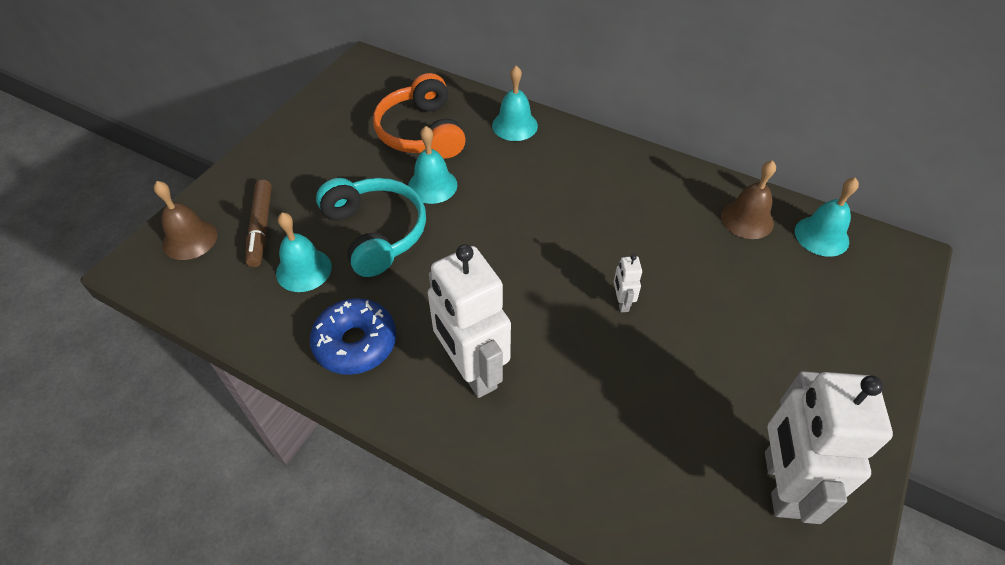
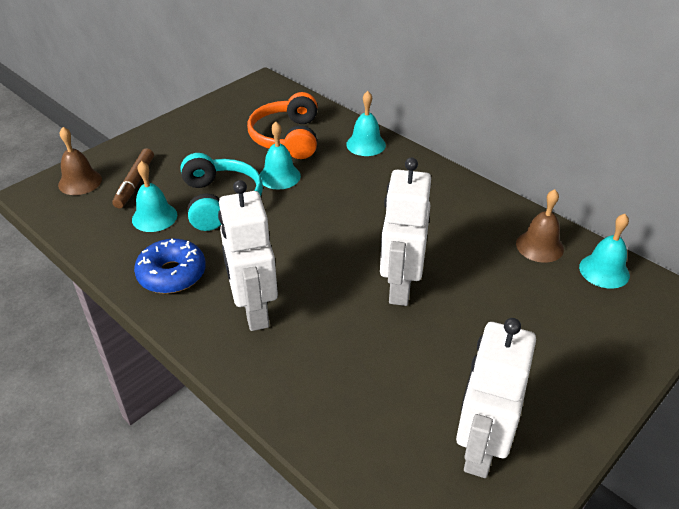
camera: 15 degrees right, 10 degrees down
(621, 302) = (400, 287): white robot -> white robot, size x2.39

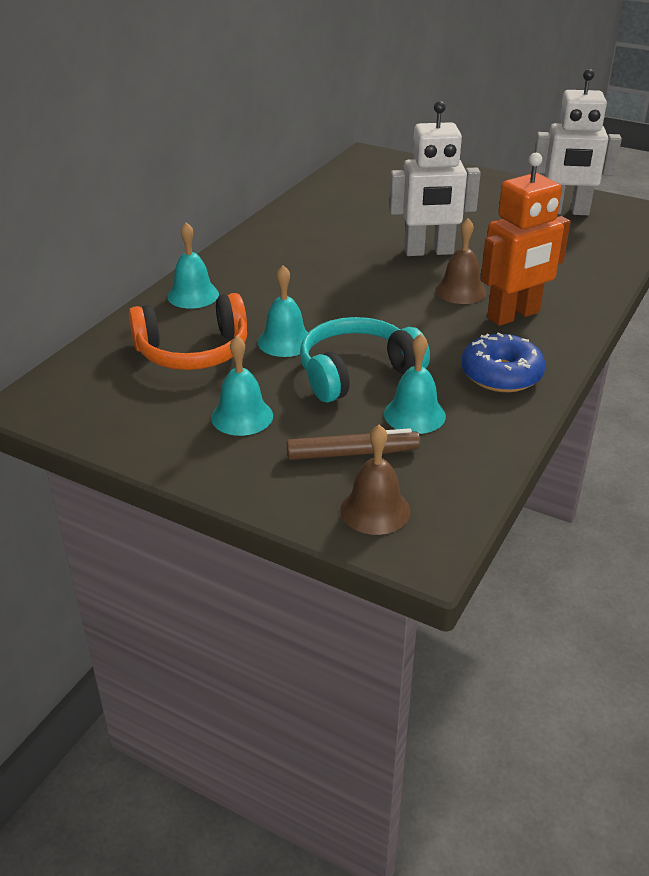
camera: 105 degrees left, 5 degrees down
(254, 311) = (514, 315): white robot -> orange robot
(539, 246) = (333, 199): brown bell -> brown bell (460, 291)
(604, 271) = (350, 177): turquoise bell -> turquoise bell (242, 416)

